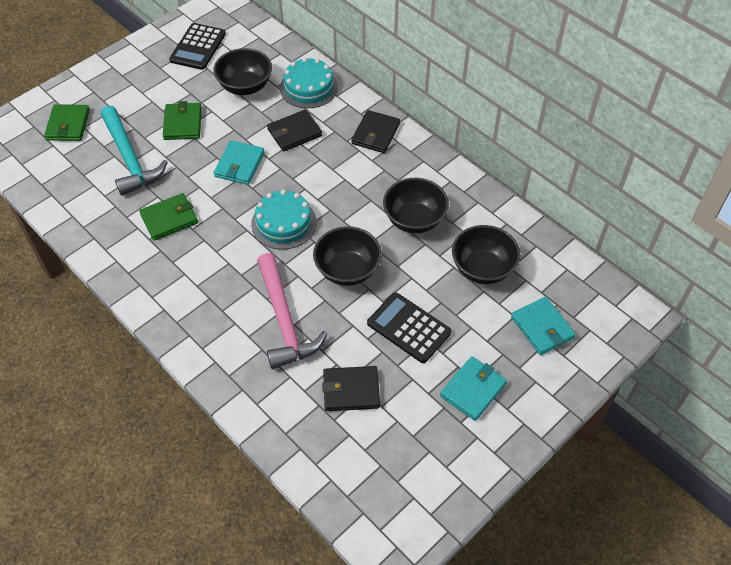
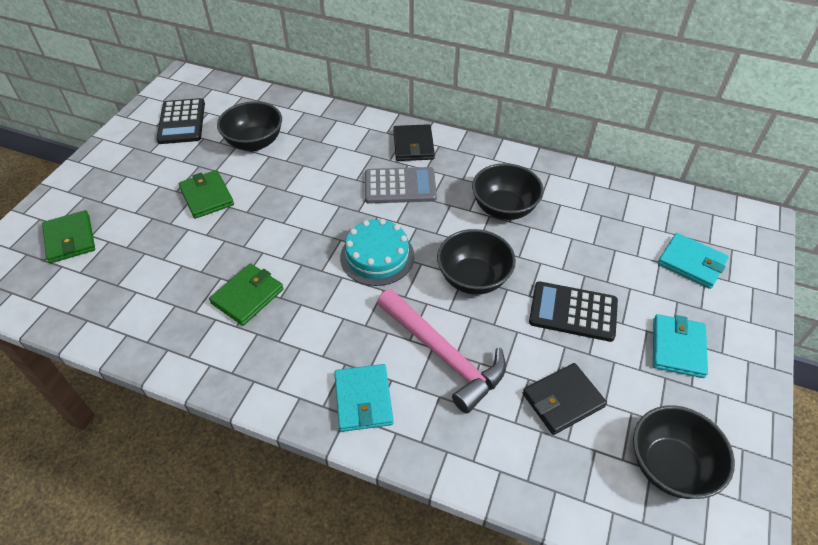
camera: 25 degrees left, 5 degrees down
(130, 158) = (165, 250): turquoise hammer -> none
(239, 164) = (294, 216): turquoise wallet -> turquoise wallet (363, 399)
(294, 132) = (332, 168): black wallet -> none
(308, 87) = (320, 125): turquoise cake -> none
(340, 168) = (400, 186): none -> grey calculator
(482, 268) = (598, 230): black bowl -> black bowl (670, 466)

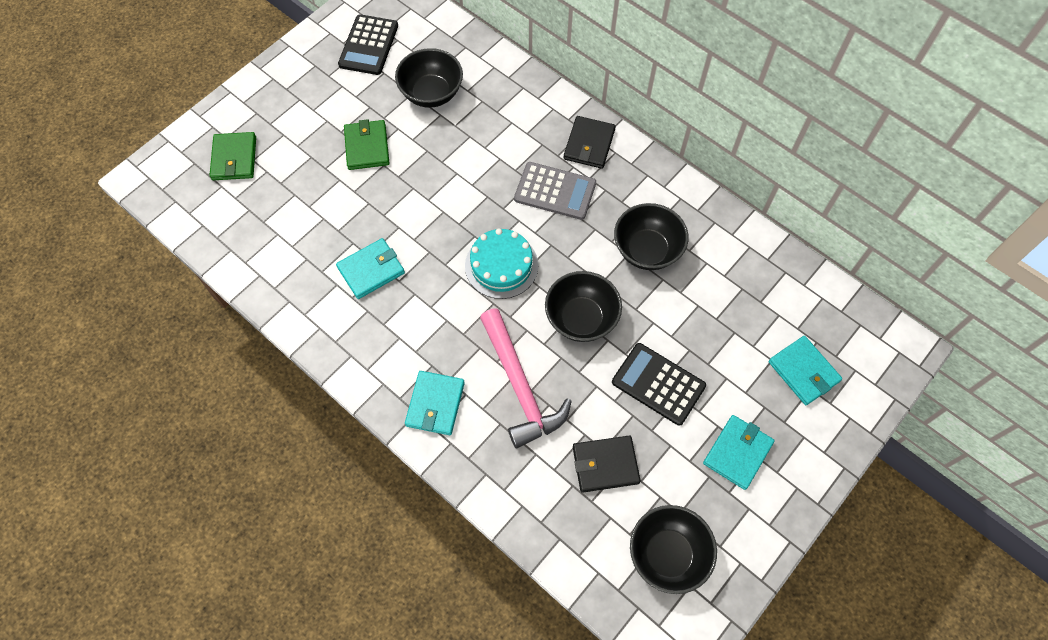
camera: 20 degrees right, 15 degrees up
(247, 296) = (371, 270): green wallet -> turquoise wallet

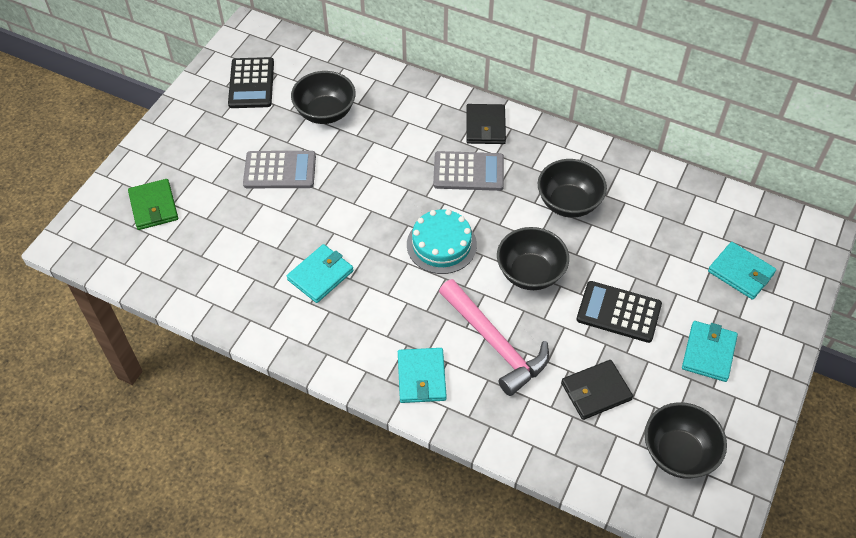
camera: 15 degrees left, 10 degrees down
(367, 147) = (280, 170): green wallet -> grey calculator

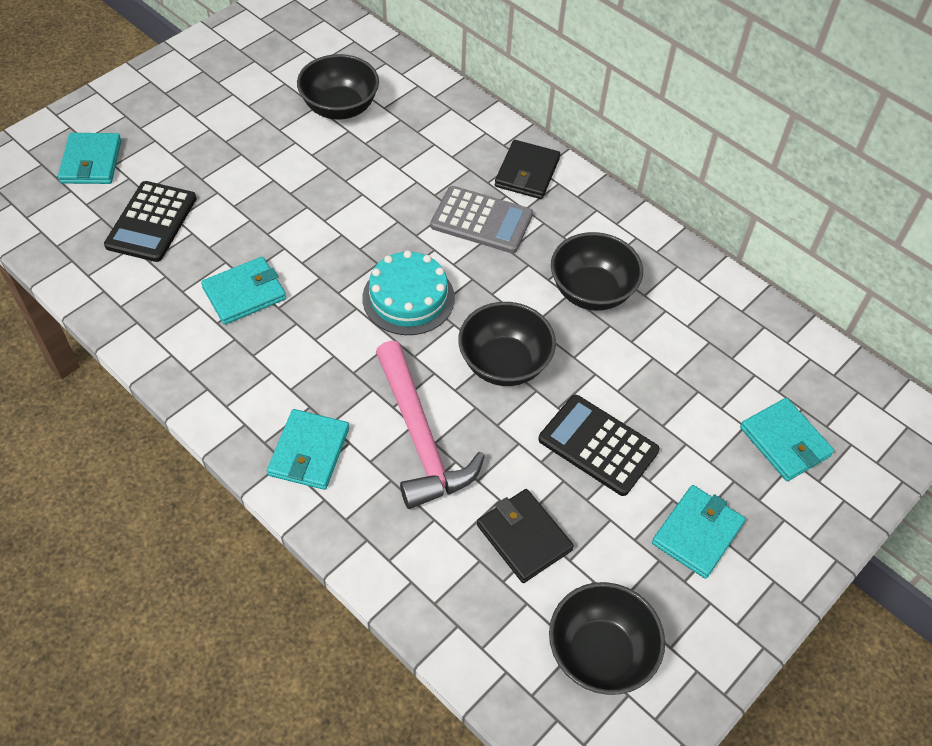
camera: 15 degrees right, 0 degrees up
(153, 206) = (91, 162): green wallet -> turquoise wallet
(251, 83) = (270, 54): black calculator -> black calculator (151, 222)
(280, 170) = (255, 159): grey calculator -> none
(596, 391) = (524, 537): black wallet -> black wallet turned 60 degrees clockwise

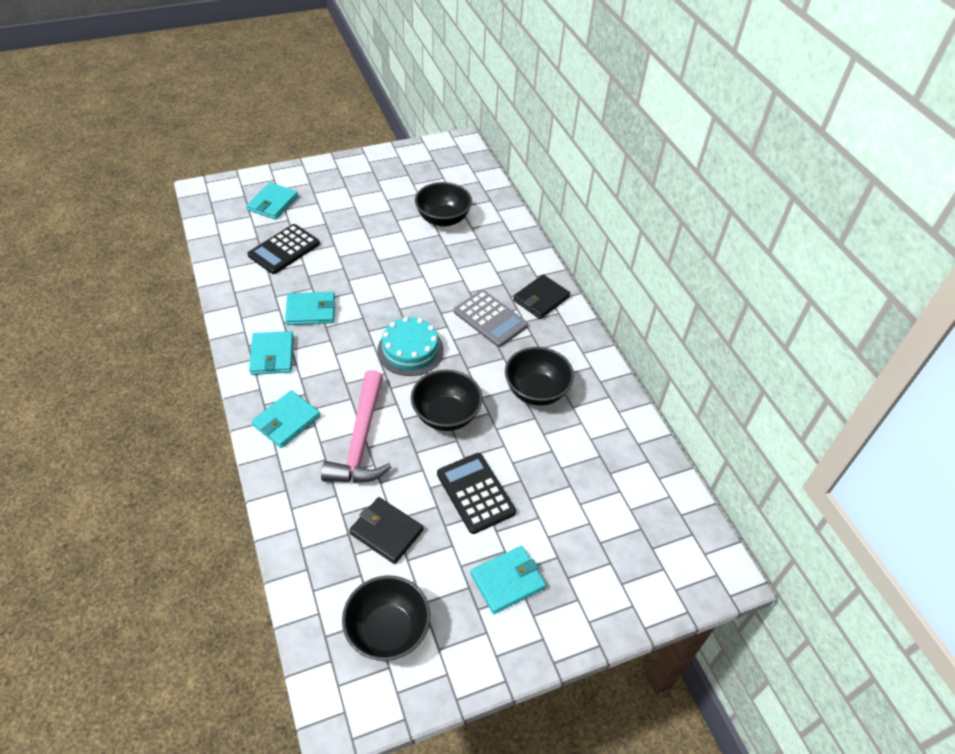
camera: 25 degrees right, 5 degrees down
(524, 537) = (386, 532): black wallet -> black wallet turned 45 degrees counterclockwise
(784, 442) = (613, 546): turquoise wallet -> turquoise wallet (272, 355)

